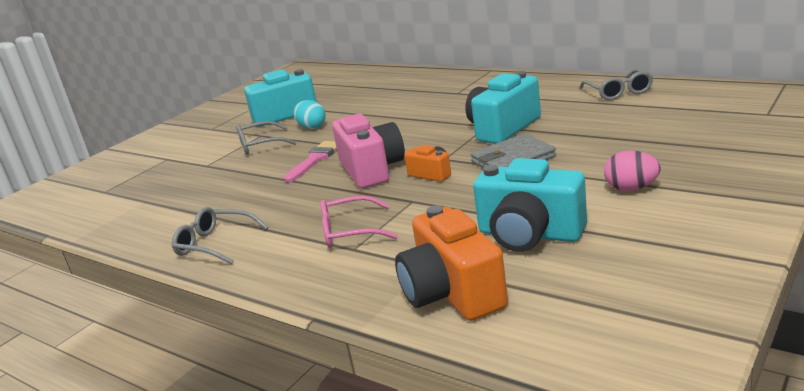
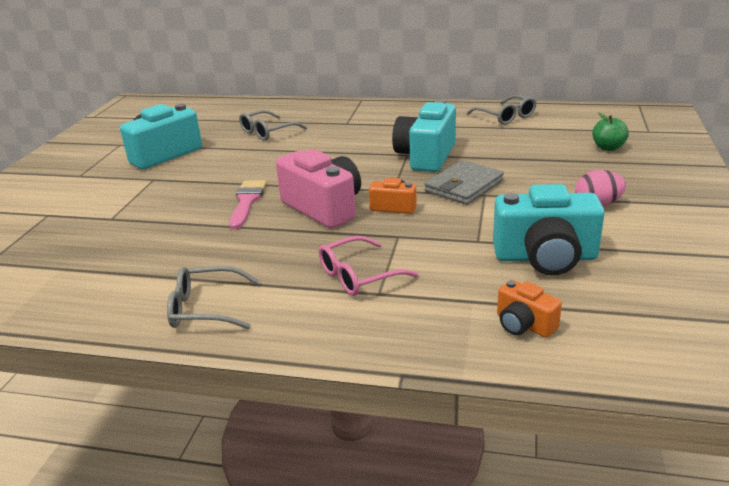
camera: 25 degrees left, 5 degrees up
(260, 145) = (162, 190): grey glasses -> grey glasses (267, 132)
(312, 127) = (211, 167): turquoise egg -> none
(452, 293) = (524, 325): orange camera -> orange camera, size x0.52
(701, 130) = (608, 148): none -> green apple

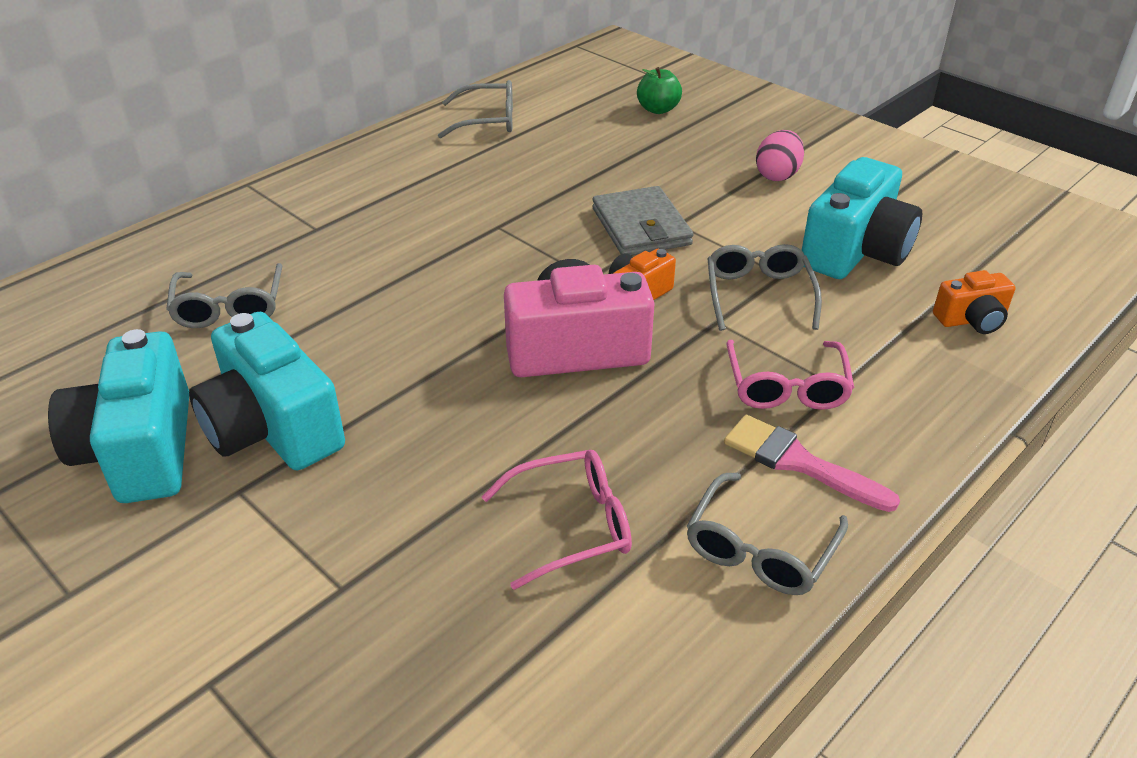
camera: 60 degrees left, 10 degrees up
(185, 252) = (572, 525): none -> pink glasses
(247, 201) = (470, 411): pink brush -> pink brush (798, 462)
(426, 156) = (524, 216): turquoise camera -> turquoise camera (272, 428)
(443, 240) = (758, 294): none -> grey glasses

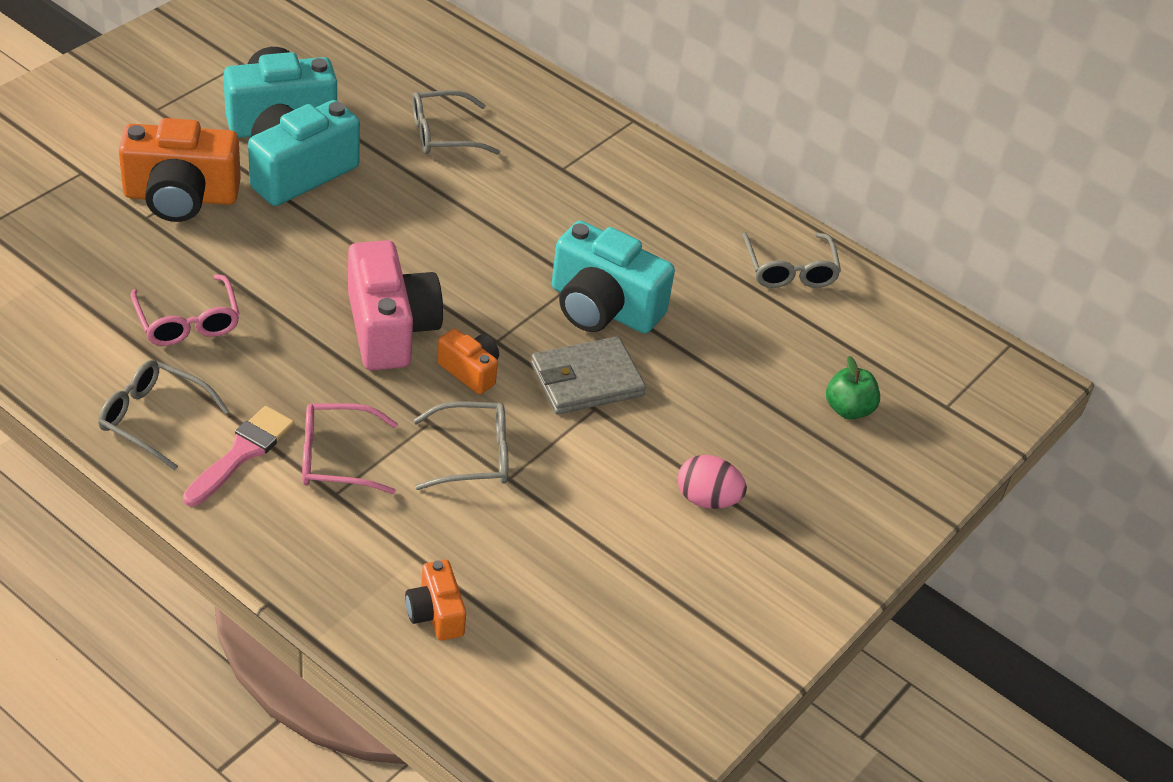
camera: 80 degrees right, 5 degrees up
(300, 549) = (181, 197): none -> orange camera
(855, 251) = (554, 543): turquoise camera -> turquoise camera (603, 307)

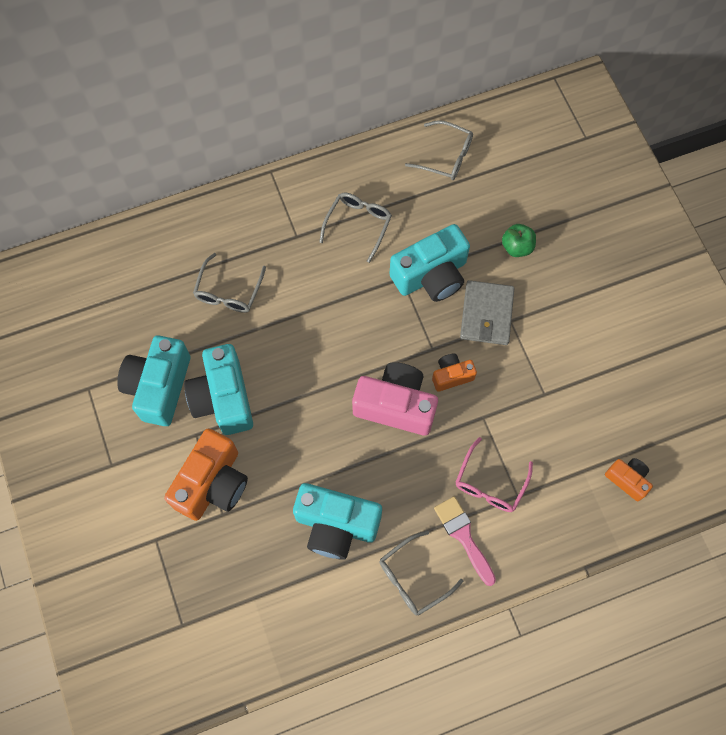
camera: 55 degrees left, 25 degrees up
(188, 322) = (336, 525): pink glasses -> turquoise camera
(435, 613) = (627, 479): orange camera -> orange camera turned 150 degrees counterclockwise
(473, 456) = (520, 405): grey glasses -> grey glasses (358, 224)
(707, 499) = (602, 297): pink egg -> none
(848, 409) = (567, 188): green apple -> green apple (517, 247)

